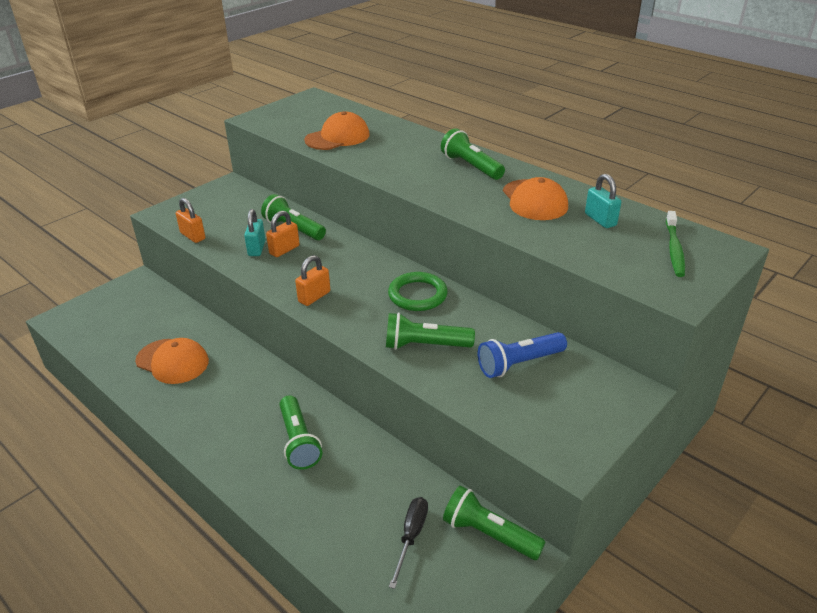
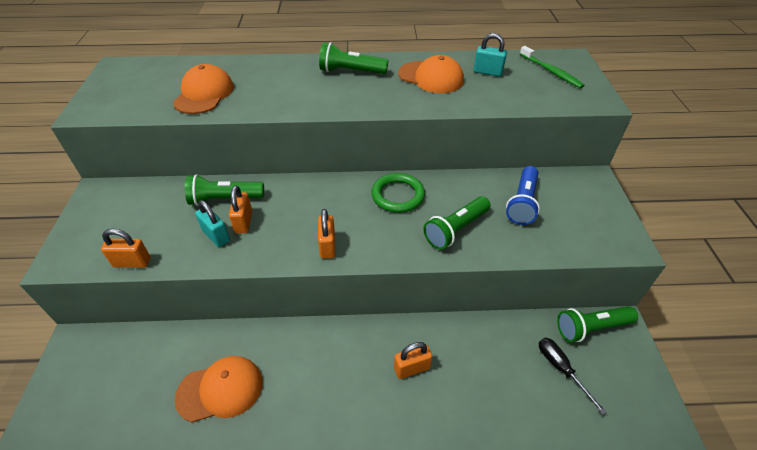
camera: 45 degrees left, 10 degrees up
(298, 441) = (412, 368): green flashlight -> orange padlock

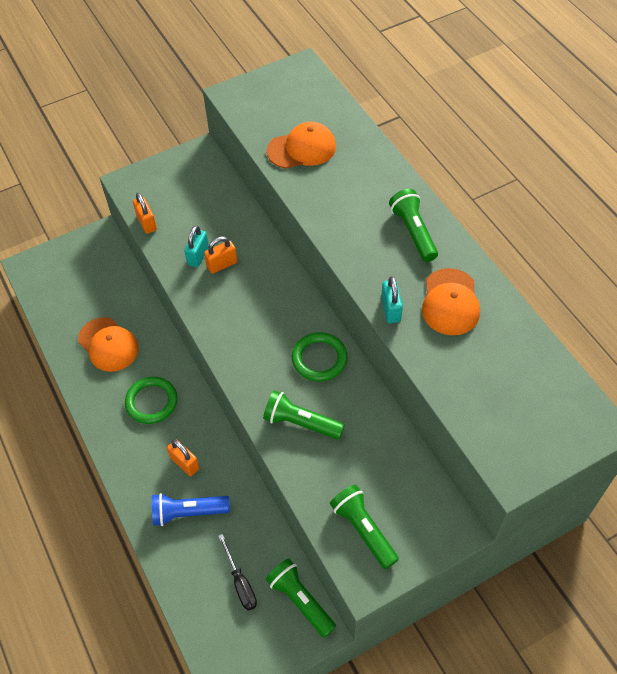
camera: 65 degrees right, 10 degrees up
(225, 199) = (239, 237): green flashlight -> green flashlight (363, 529)
(322, 372) = (151, 402): none -> green ring
(328, 246) = (228, 335): orange padlock -> none
(487, 72) = (499, 349): turquoise padlock -> turquoise padlock (391, 309)
(522, 203) = (372, 468): blue flashlight -> blue flashlight (188, 512)
(551, 71) = (546, 410): green toothbrush -> none
(561, 369) = (240, 582): black screwdriver -> black screwdriver turned 120 degrees clockwise

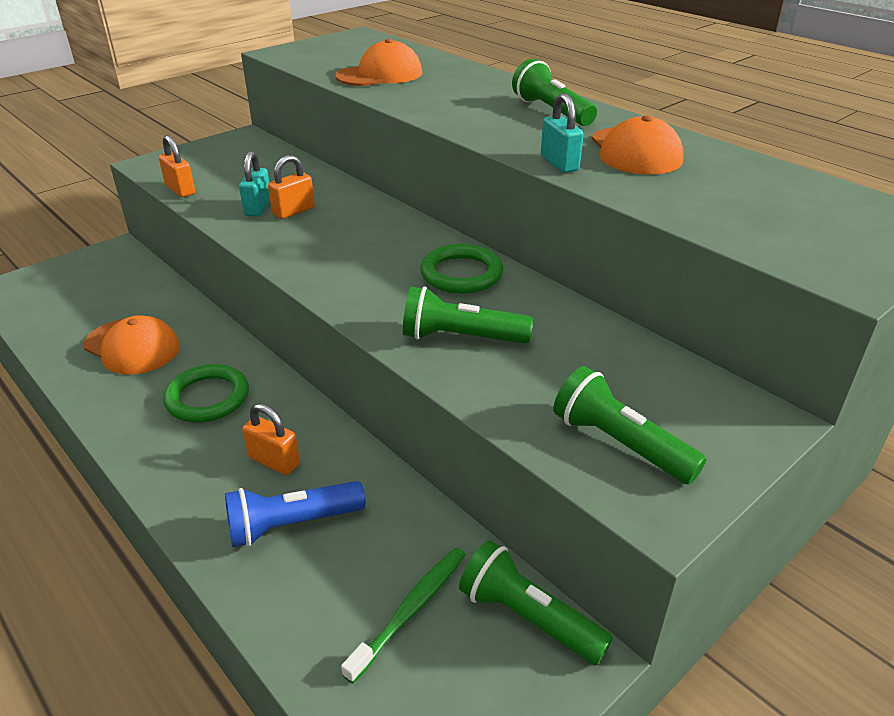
camera: 15 degrees left, 20 degrees down
(240, 582) = (410, 610): black screwdriver -> green toothbrush

